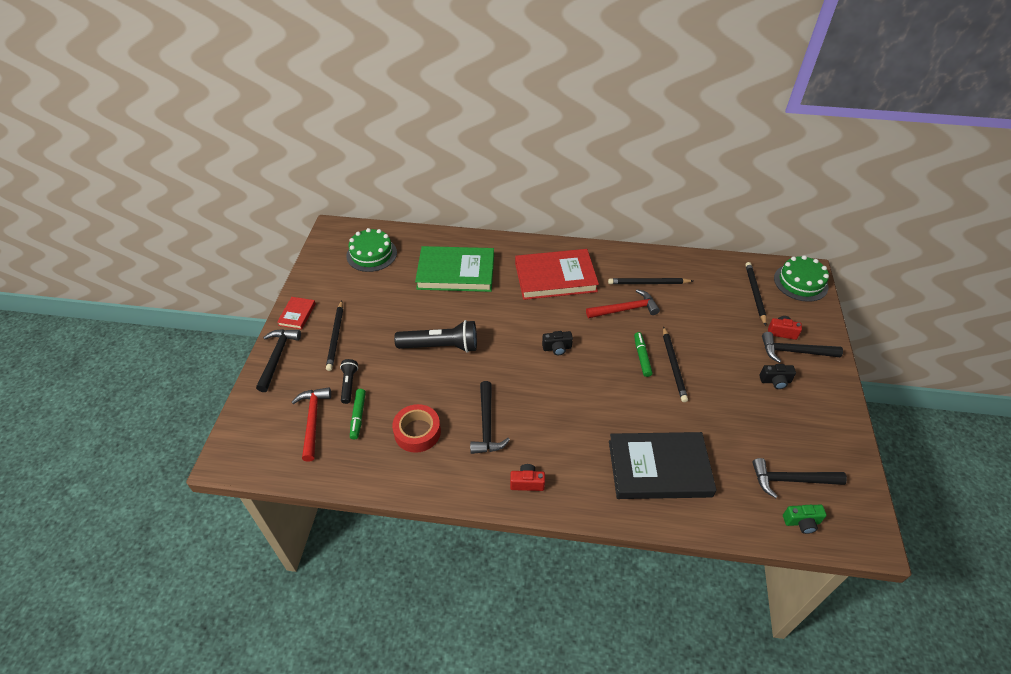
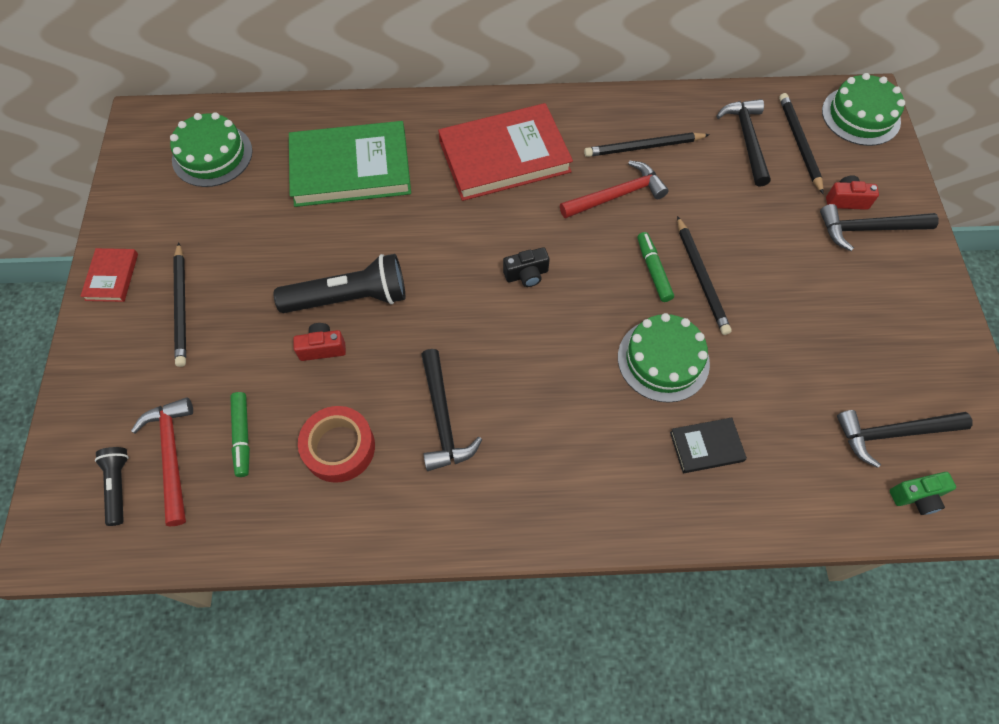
camera: 10 degrees left, 15 degrees up
(277, 357) = (94, 356): black hammer -> black hammer (747, 140)
(349, 384) = (218, 384): black flashlight -> black flashlight (118, 486)
(527, 483) = (519, 503): red camera -> red camera (322, 348)
(639, 411) = (663, 360): none -> green cake
(659, 468) = (706, 446): black book -> black book, size x0.46
(775, 381) = (848, 281): black camera -> none

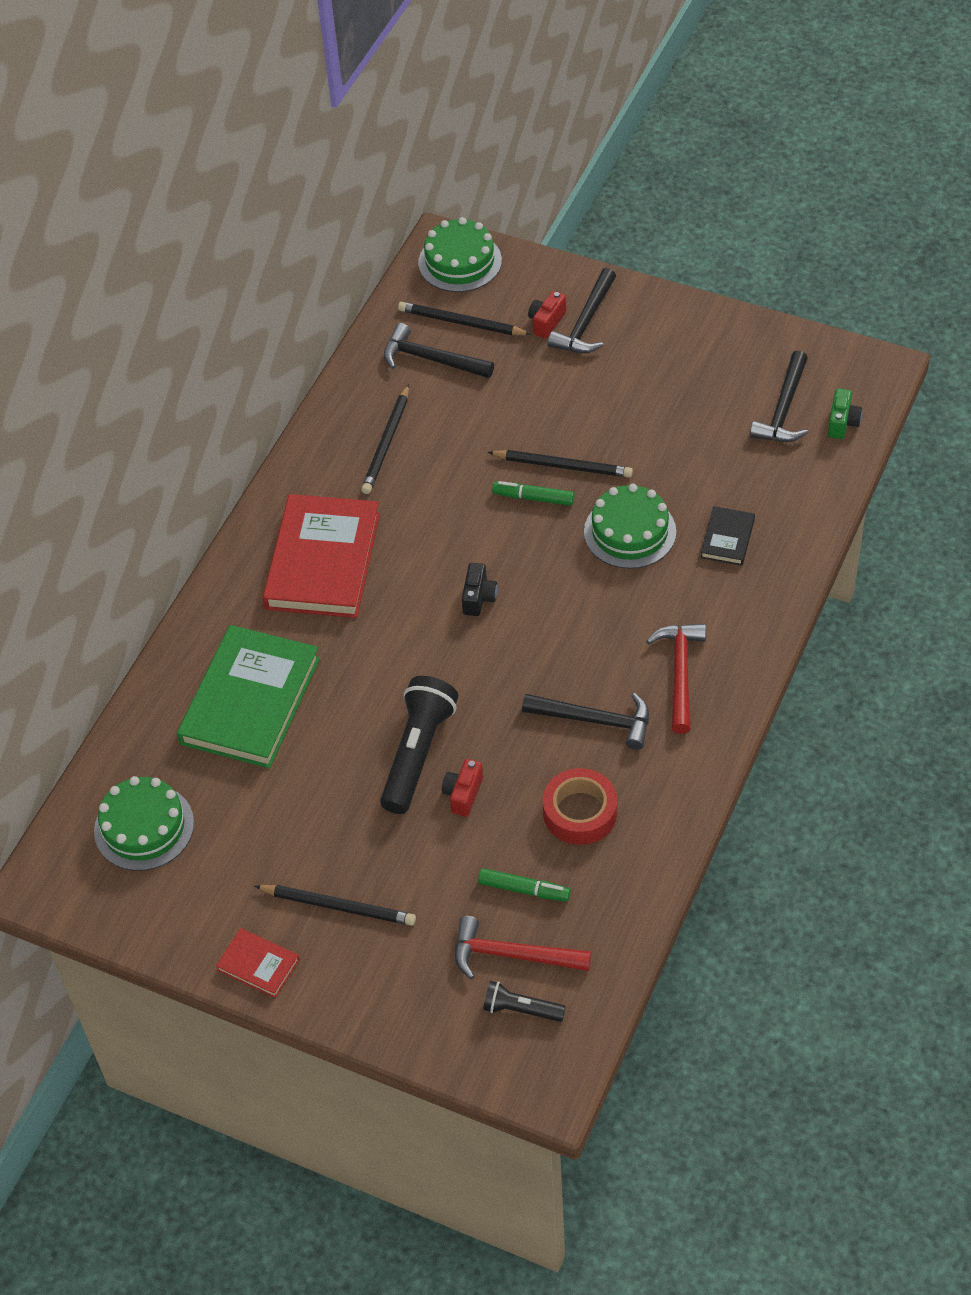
camera: 60 degrees left, 10 degrees down
(617, 195) = (431, 489): red hammer -> red hammer (680, 673)

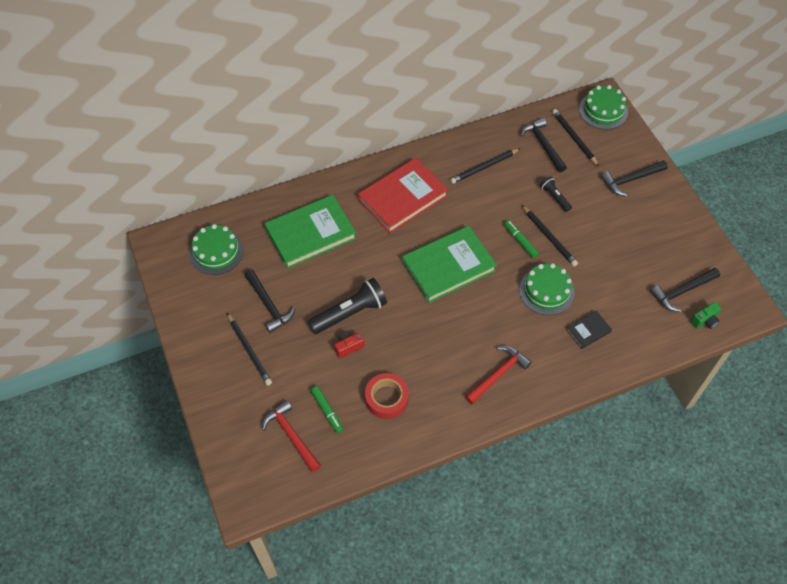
camera: 40 degrees right, 5 degrees up
(258, 965) = (194, 347): red book -> none
(479, 598) = (448, 266): black camera -> green book
(521, 1009) = (269, 462): black flashlight -> black flashlight (554, 197)
(546, 322) = (613, 166): red camera -> none
(595, 721) = (438, 363): black hammer -> black hammer (268, 305)

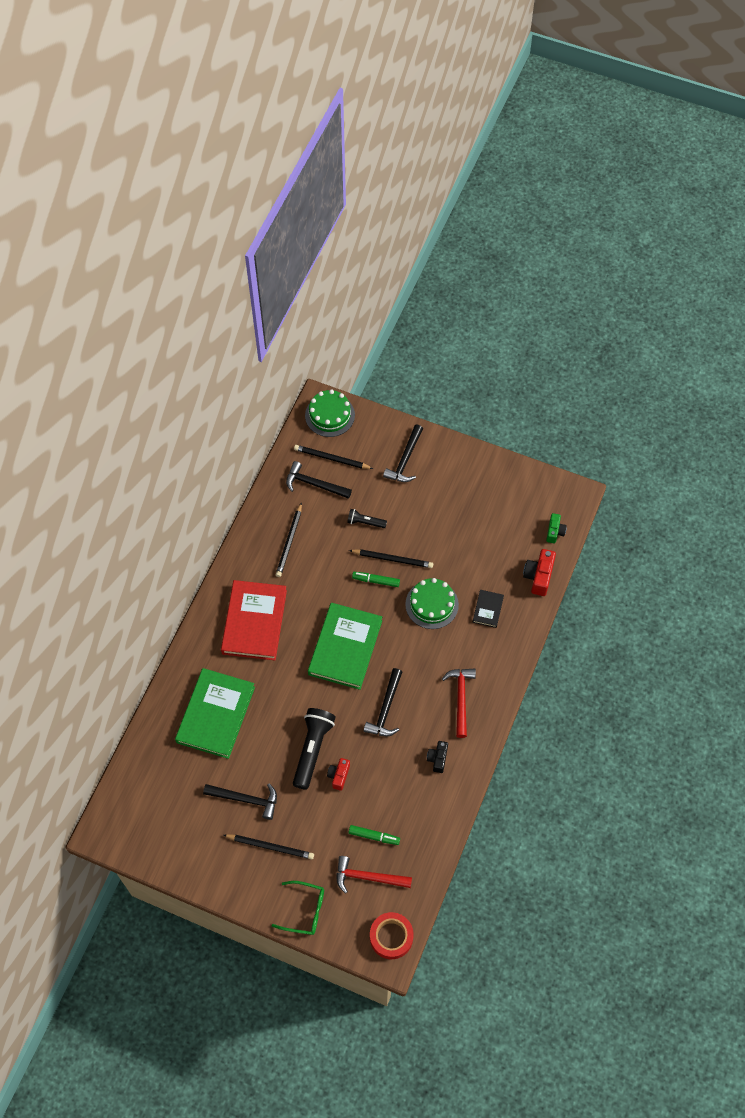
camera: 45 degrees left, 5 degrees up
(216, 252) = (158, 796): green cake -> none
(223, 415) = (304, 910): none -> green glasses
(386, 399) = (404, 788): red tape -> red tape (391, 937)
(434, 401) = (437, 759): none -> black camera
(656, 341) = (538, 576): none -> red camera
(682, 291) = (520, 522): black hammer -> black hammer (385, 709)

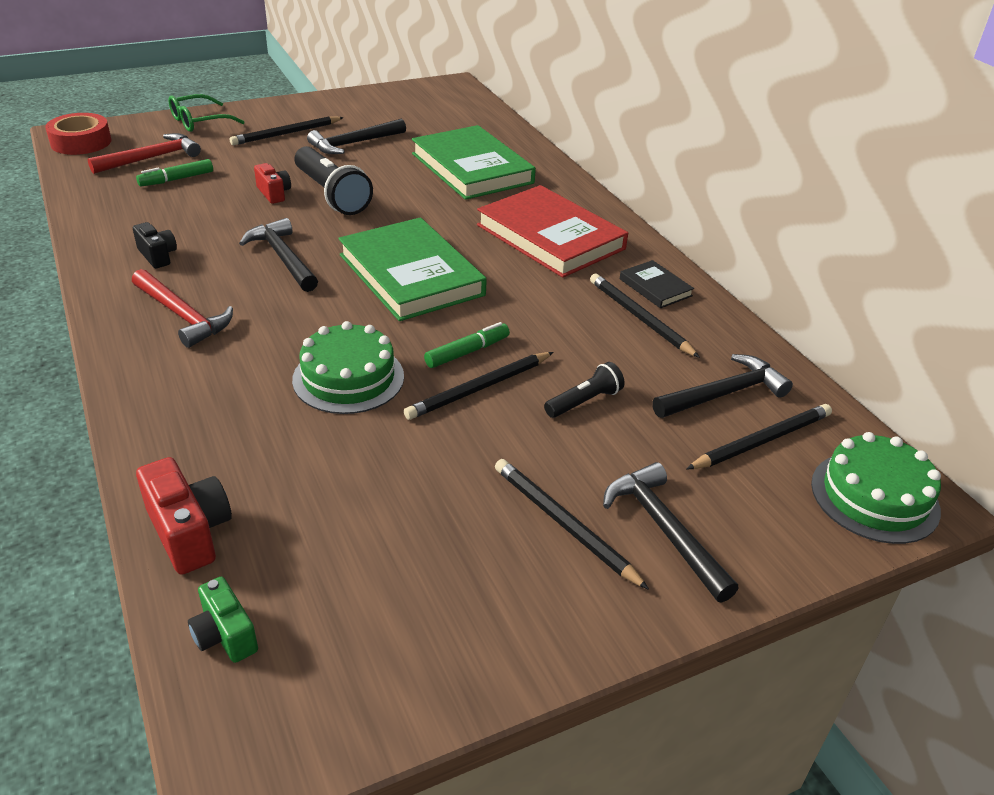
camera: 130 degrees right, 25 degrees down
(431, 486) = (563, 524): none -> black pencil
(488, 609) = (245, 427): black book -> black book (655, 287)

